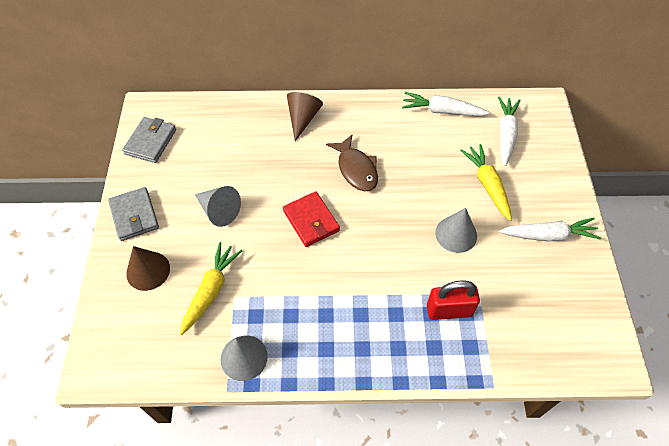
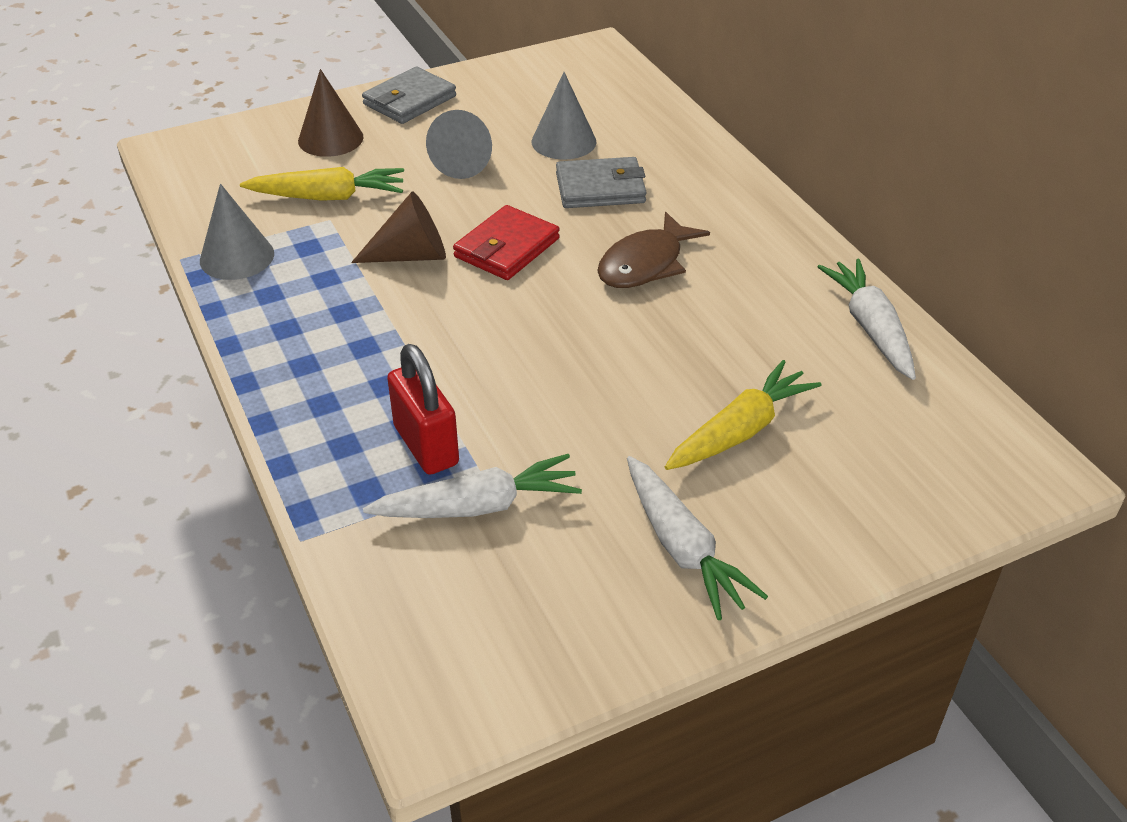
camera: 65 degrees right, 15 degrees down
(150, 142) = (541, 71): grey wallet -> grey wallet (600, 188)
(303, 118) = (703, 181): brown cone -> brown cone (411, 255)
(456, 234) = (593, 415): grey cone -> grey cone (563, 141)
(506, 135) = (892, 428): white carrot -> white carrot (477, 506)

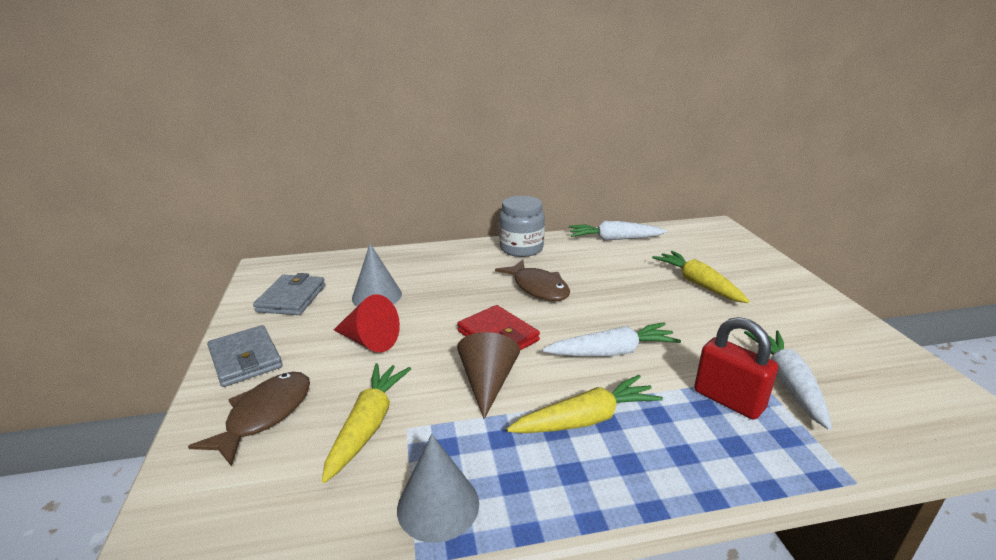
camera: 75 degrees left, 15 degrees down
(330, 139) = (265, 415): brown cone -> brown fish
(365, 331) = (585, 419): none -> yellow carrot
(426, 445) = (728, 400): red padlock -> red padlock turned 60 degrees clockwise
(465, 161) = (369, 341): grey cone -> red cone
(600, 188) = (445, 290): grey wallet -> grey wallet (291, 298)
(682, 547) = (798, 315): white carrot -> white carrot (611, 352)
(768, 231) = (521, 248): none -> grey jar

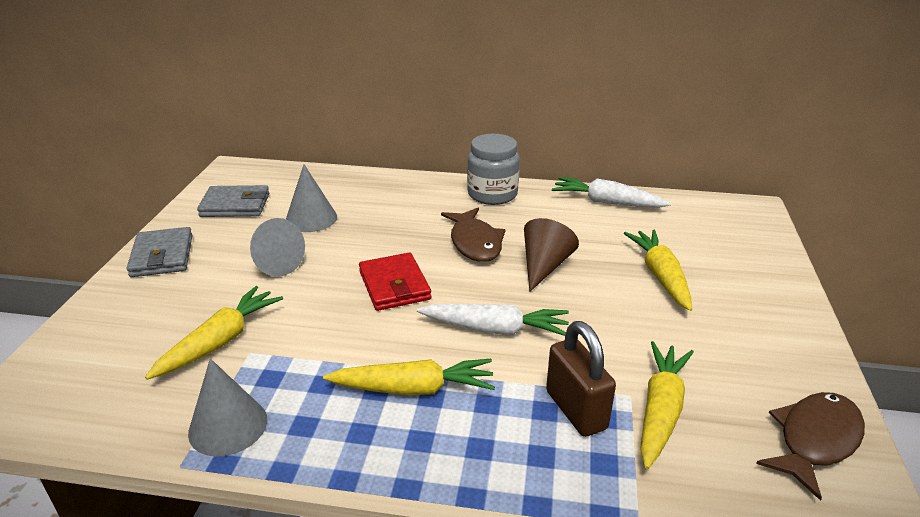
camera: 20 degrees right, 5 degrees up
(265, 415) = (146, 310): brown fish -> brown fish (815, 440)
(291, 298) = (235, 205): grey wallet -> grey wallet turned 60 degrees clockwise
(369, 341) = (273, 263): red cone -> grey cone
(488, 383) = (349, 330): brown cone -> brown cone (544, 266)
(728, 400) = (576, 410): red padlock -> brown padlock
(787, 383) = (660, 411): white carrot -> yellow carrot

